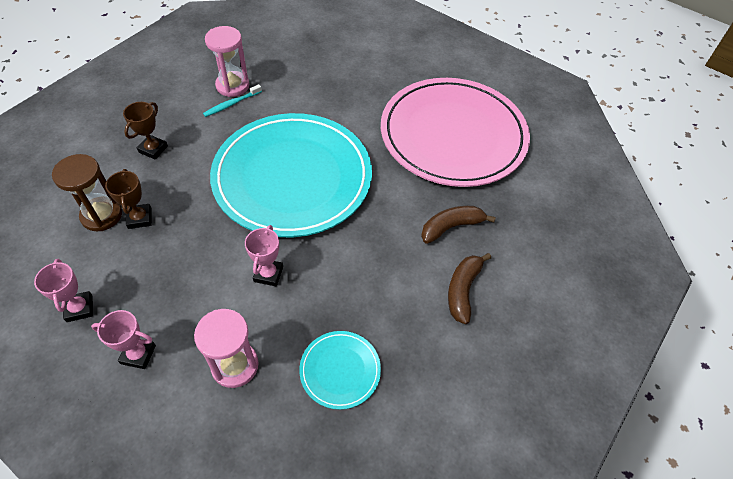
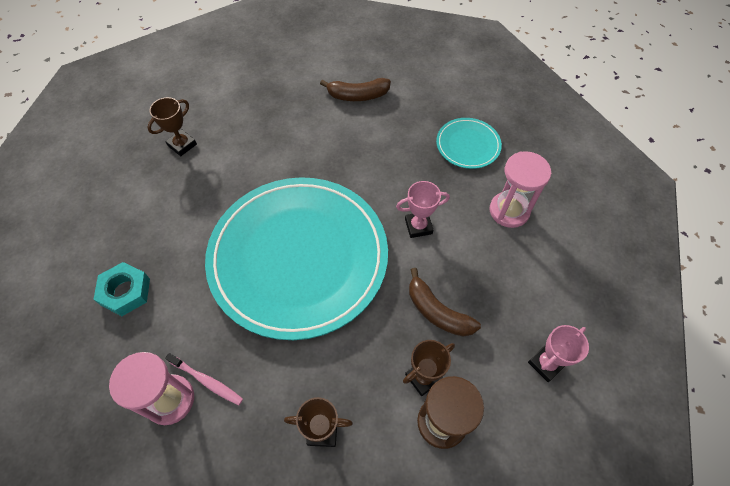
camera: 110 degrees left, 5 degrees up
(138, 354) = (548, 284): pink trophy -> none
(231, 104) = (207, 381): turquoise toothbrush -> pink toothbrush
(326, 80) = (125, 292): none -> turquoise nut
(451, 227) = (299, 117): brown banana -> brown banana (437, 311)
(453, 135) = (182, 145): pink plate -> brown trophy

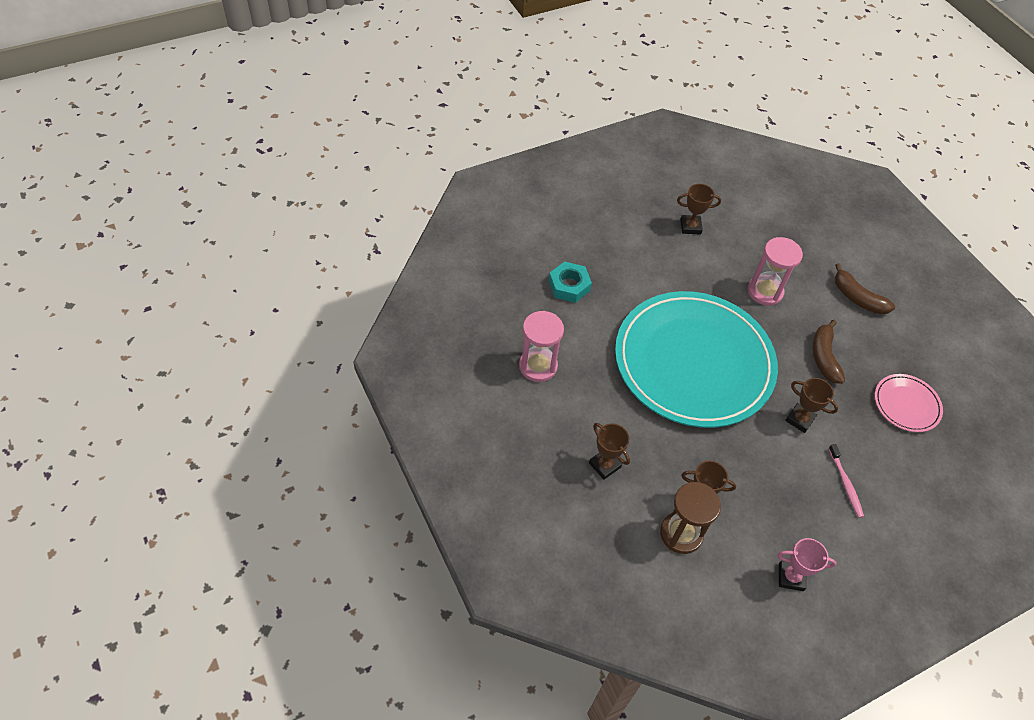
camera: 45 degrees right, 5 degrees down
(207, 381) = (567, 376): pink toothbrush -> pink toothbrush (845, 484)
(418, 226) = (799, 419): pink trophy -> brown trophy
(437, 311) = (751, 478): brown banana -> brown banana (824, 357)
(468, 145) = (906, 404): turquoise plate -> pink plate
(509, 211) = (883, 473): pink hourglass -> pink hourglass (765, 291)

